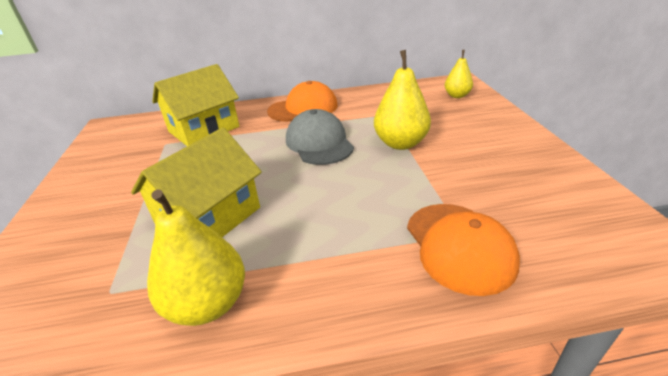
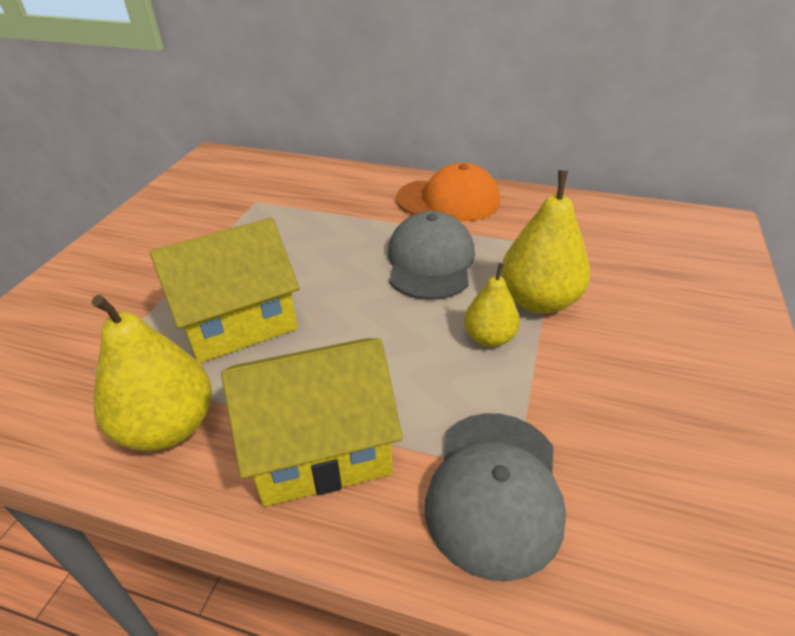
camera: 25 degrees right, 5 degrees up
(204, 129) = (309, 194): yellow house -> yellow house (319, 446)
(457, 95) = (692, 248): yellow pear -> yellow pear (489, 338)
(459, 246) = (495, 490): orange cap -> grey cap

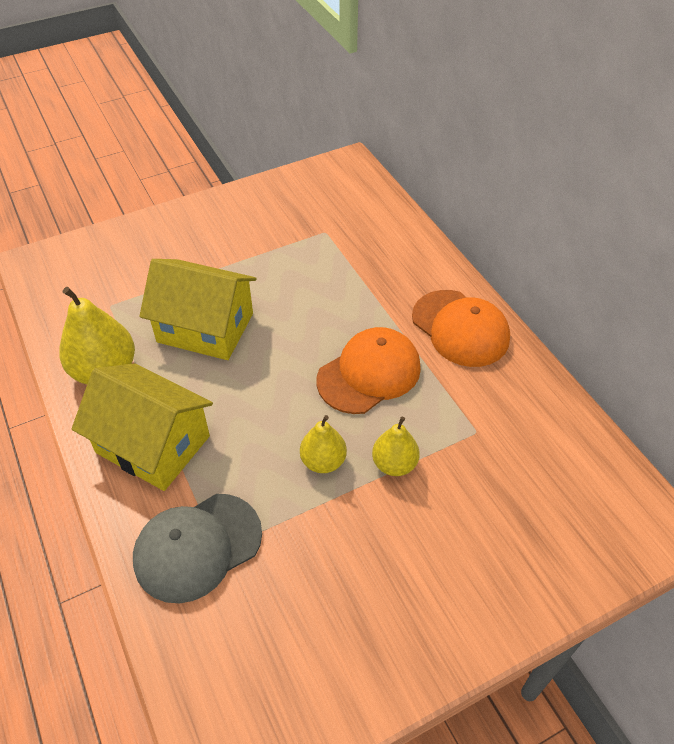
camera: 45 degrees right, 10 degrees up
(430, 261) = (369, 373): grey cap -> orange cap
(539, 301) = (394, 464): yellow pear -> yellow pear, size x0.60

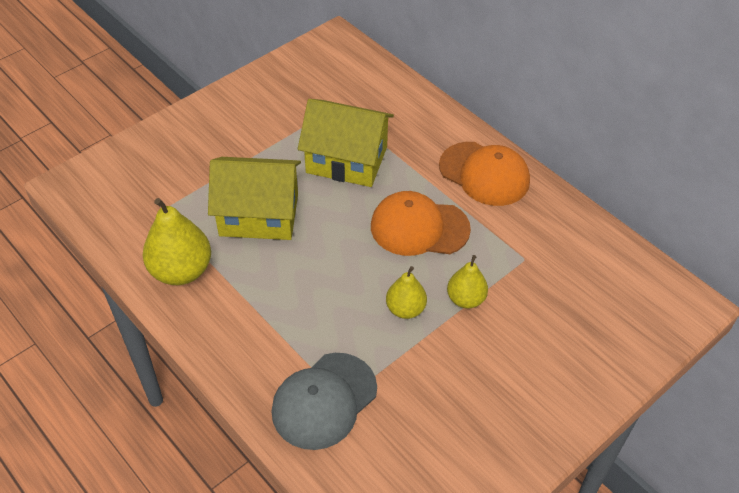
camera: 15 degrees left, 0 degrees up
(153, 444) = (252, 325): yellow house -> yellow house (346, 160)
(369, 373) = (419, 227): orange cap -> orange cap turned 120 degrees counterclockwise

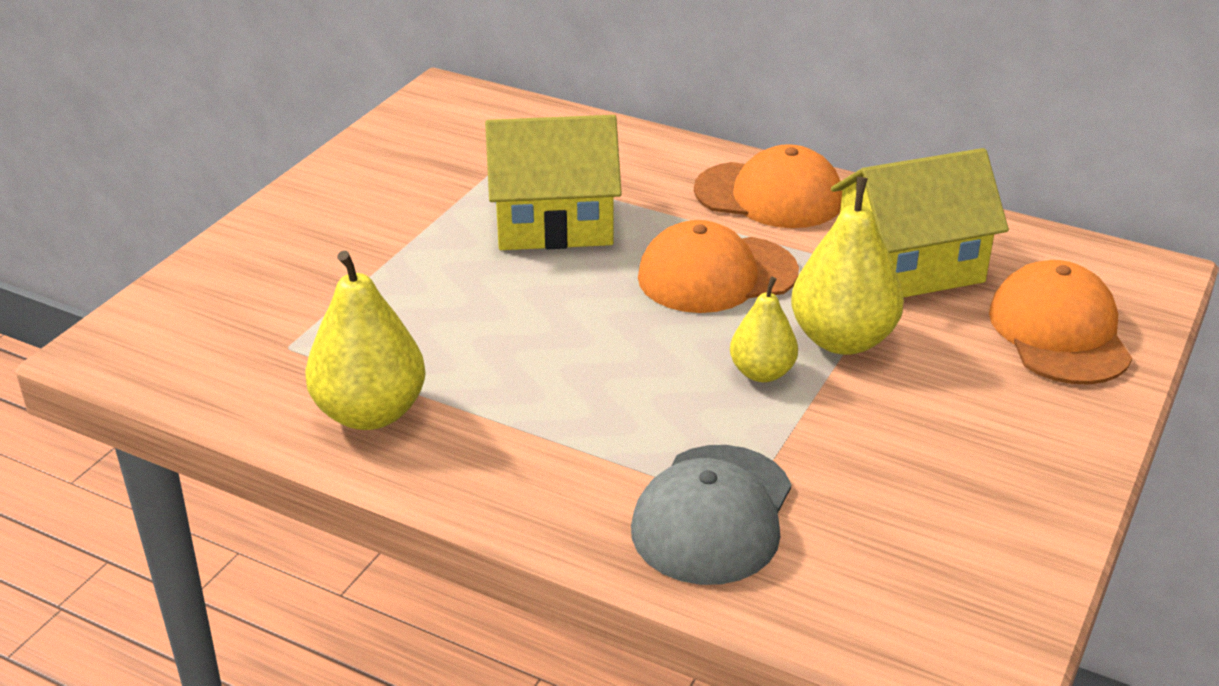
camera: 20 degrees left, 15 degrees down
(259, 215) = (456, 315): yellow house -> yellow house (909, 266)
(466, 299) = (842, 340): yellow pear -> yellow pear, size x1.67
(601, 334) = (1059, 332): none -> orange cap

